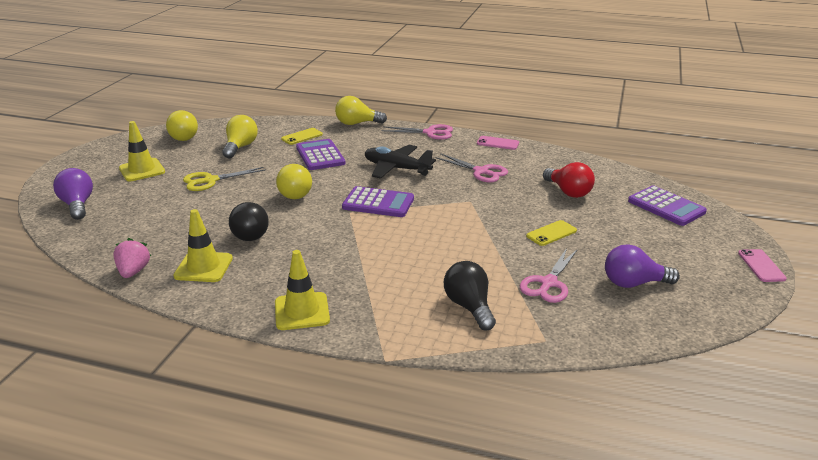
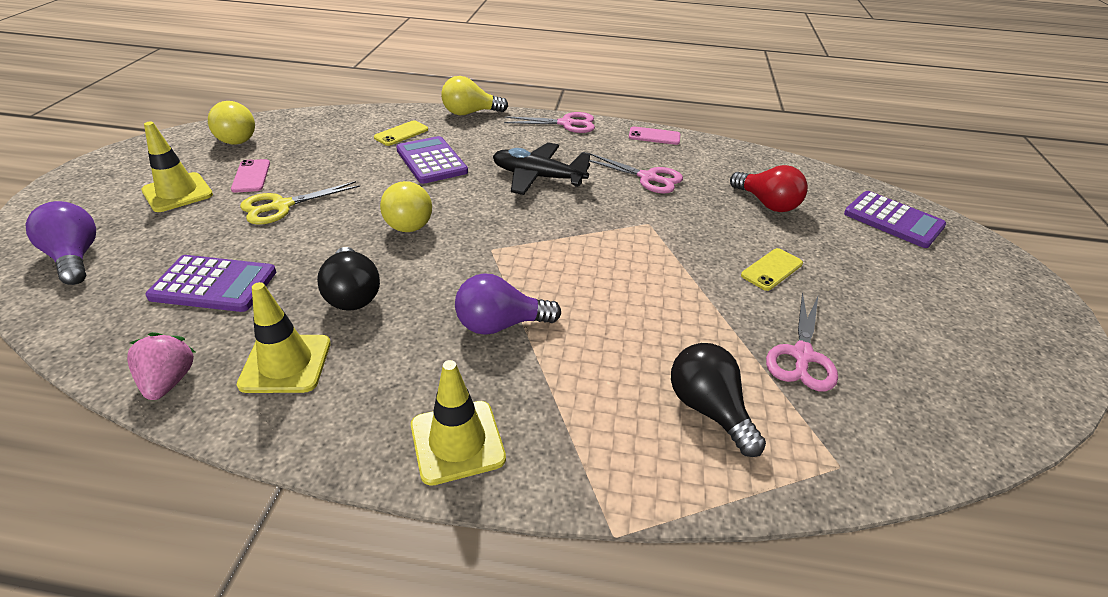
camera: 10 degrees left, 10 degrees up
(240, 147) = (319, 151): yellow light bulb -> none
(378, 203) = (527, 232): purple calculator -> purple calculator (214, 284)
(633, 283) = (912, 347): purple light bulb -> purple light bulb (500, 324)
(761, 266) = (1051, 306): pink phone -> pink phone (251, 176)

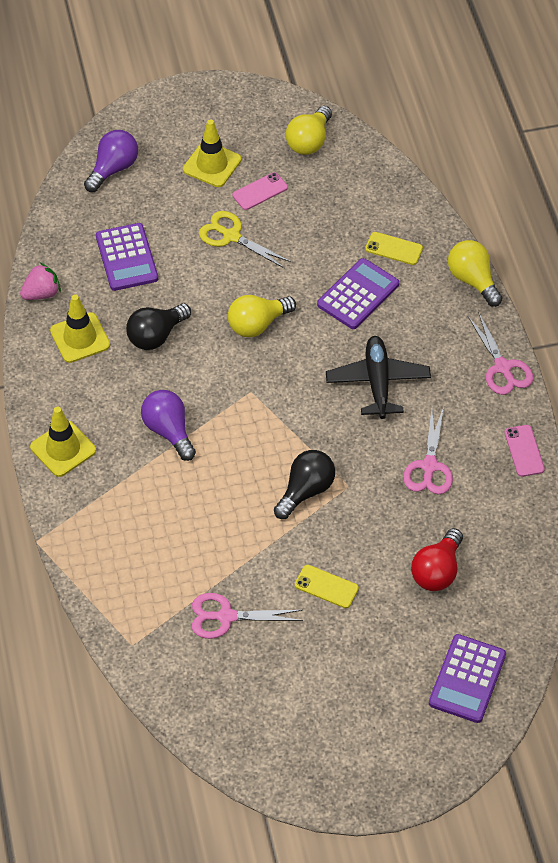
camera: 70 degrees right, 15 degrees up
(708, 409) = (146, 568): black light bulb -> black light bulb (306, 491)

